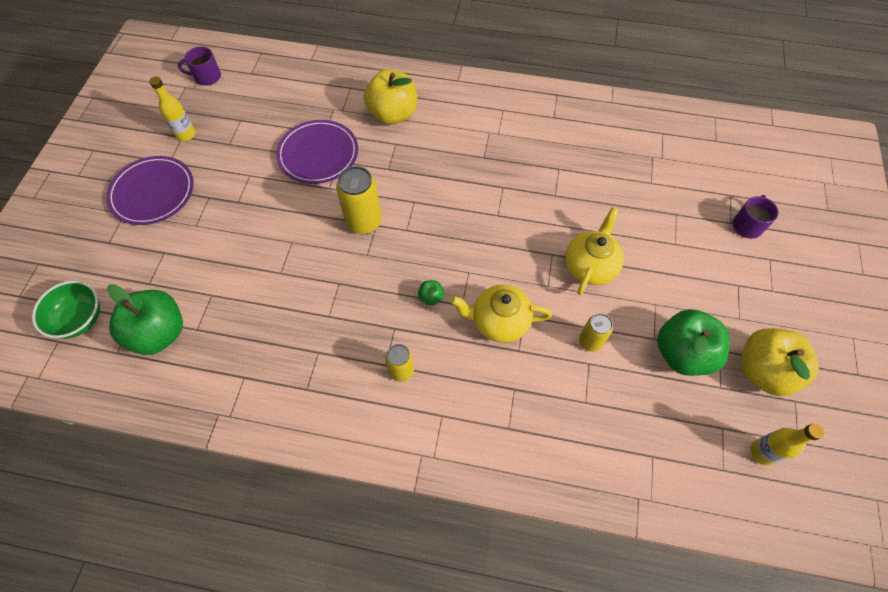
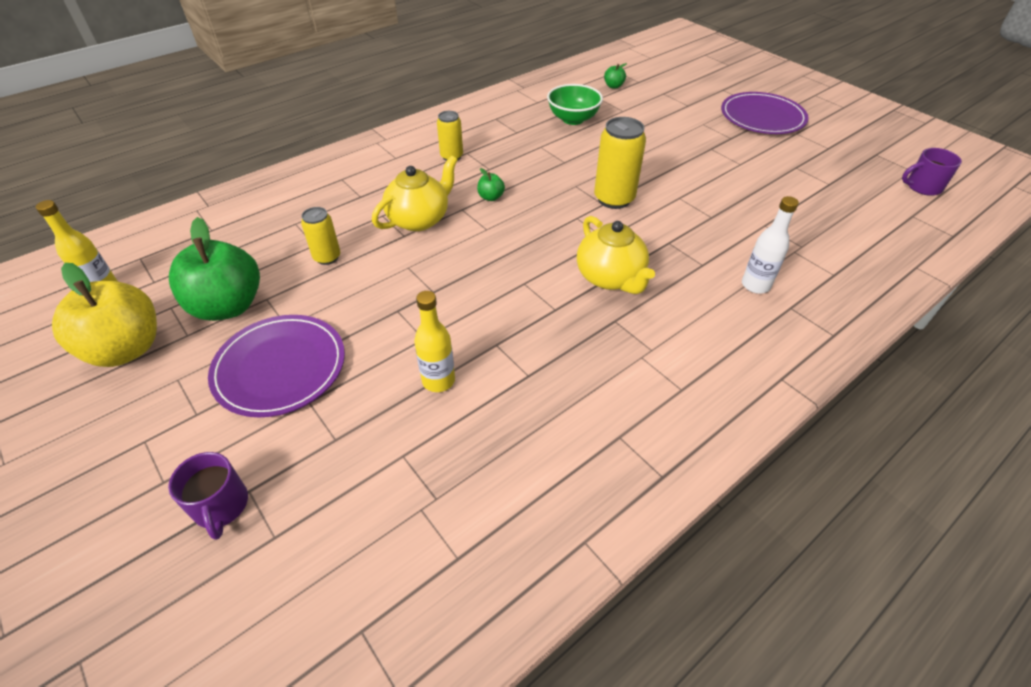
camera: 130 degrees right, 15 degrees down
(80, 319) = (659, 66): green bowl -> green bowl (573, 119)
(160, 333) = (613, 86): green apple -> green apple, size x0.41
(186, 134) = (829, 150): yellow bottle -> yellow bottle (438, 380)
(207, 77) = (922, 187): purple mug -> purple mug turned 135 degrees counterclockwise
(318, 154) = (733, 209): purple plate -> purple plate (280, 368)
(393, 114) = (755, 285): yellow apple -> white bottle
(590, 266) = (385, 309): yellow teapot -> yellow teapot (610, 278)

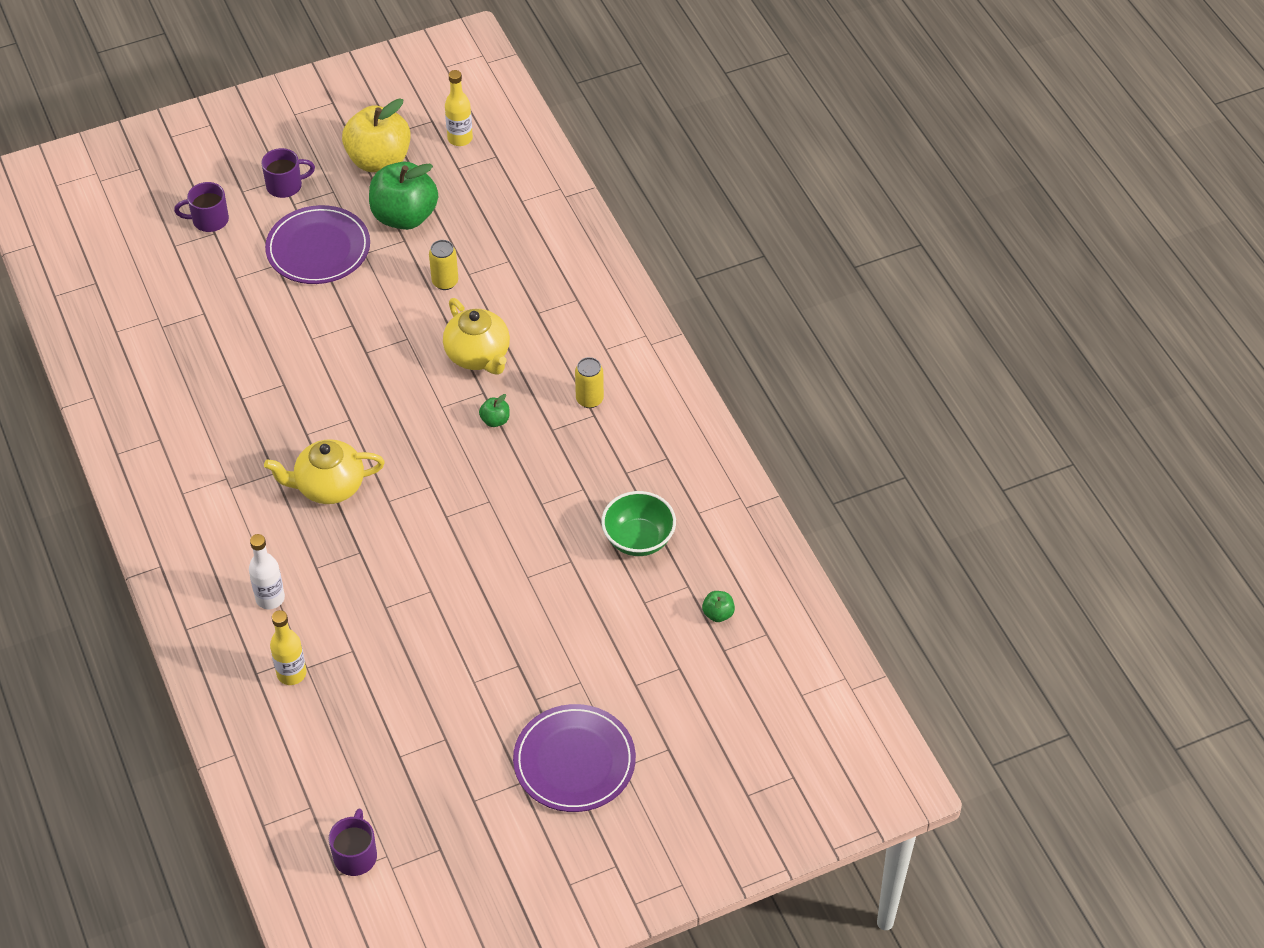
camera: 105 degrees right, 5 degrees up
(159, 432) = (285, 185): none -> purple mug
(438, 380) = (262, 341): yellow bottle -> yellow bottle (291, 673)
(614, 199) = (451, 528): yellow can -> none

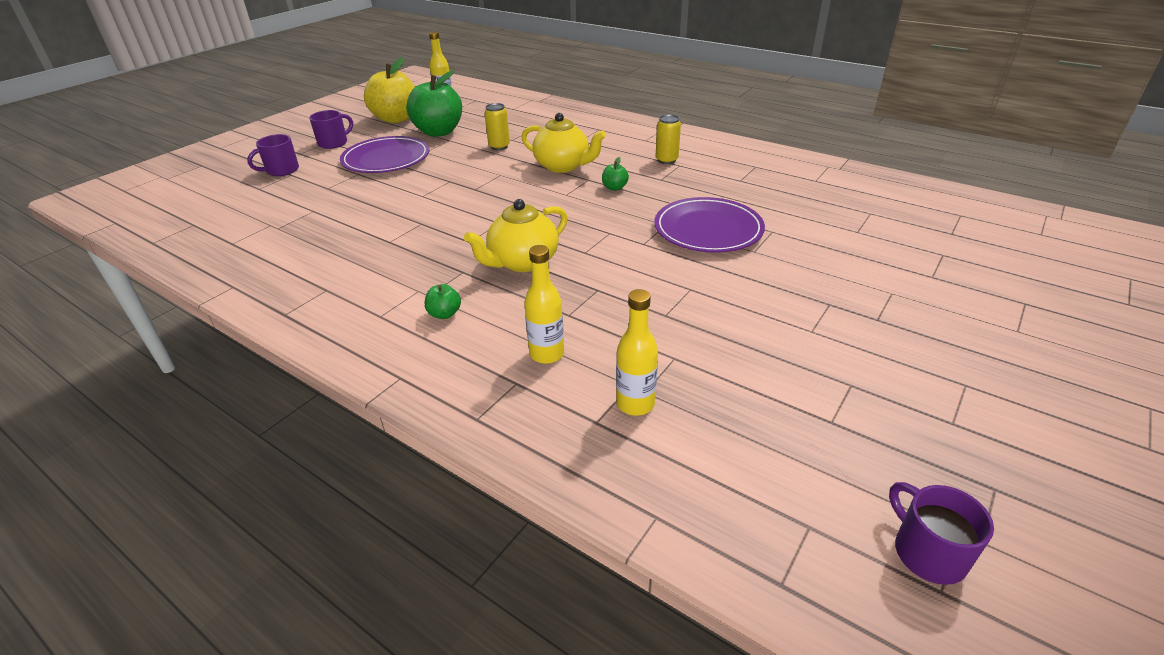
camera: 30 degrees left, 15 degrees down
(270, 598) = (547, 354): white bottle -> yellow bottle
(574, 761) = (978, 346): purple plate -> purple plate (708, 229)
(638, 539) = (799, 204): green bowl -> none
(718, 614) = (913, 218): green apple -> green apple (444, 314)

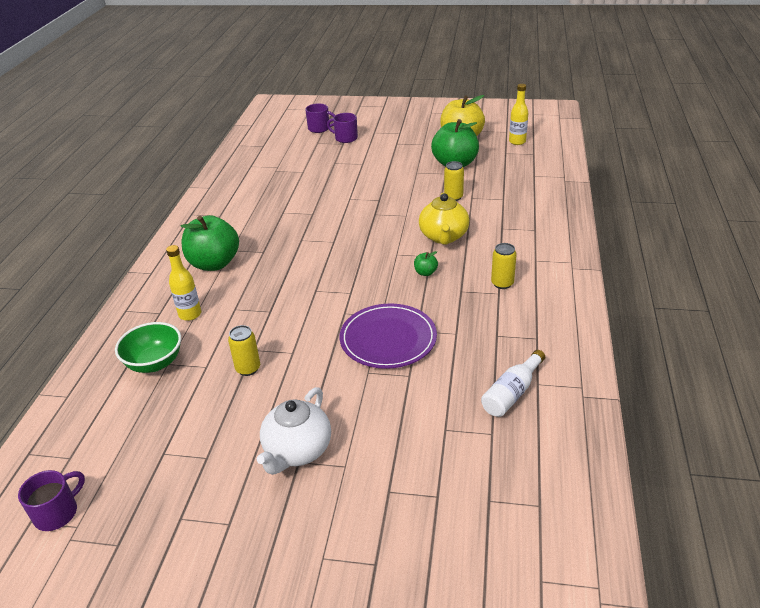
camera: 65 degrees right, 0 degrees up
(334, 143) = (399, 136): purple mug -> purple mug (319, 128)
(386, 159) = (392, 163): purple plate -> none
(444, 314) = (214, 263): green apple -> green apple, size x2.41
(522, 262) = (287, 269): yellow teapot -> none
(635, 404) = (154, 363): yellow bottle -> green bowl
(700, 325) = (248, 368): none -> yellow can
(822, 192) = (512, 393): none -> white bottle
(860, 317) = (297, 451): none -> white teapot

